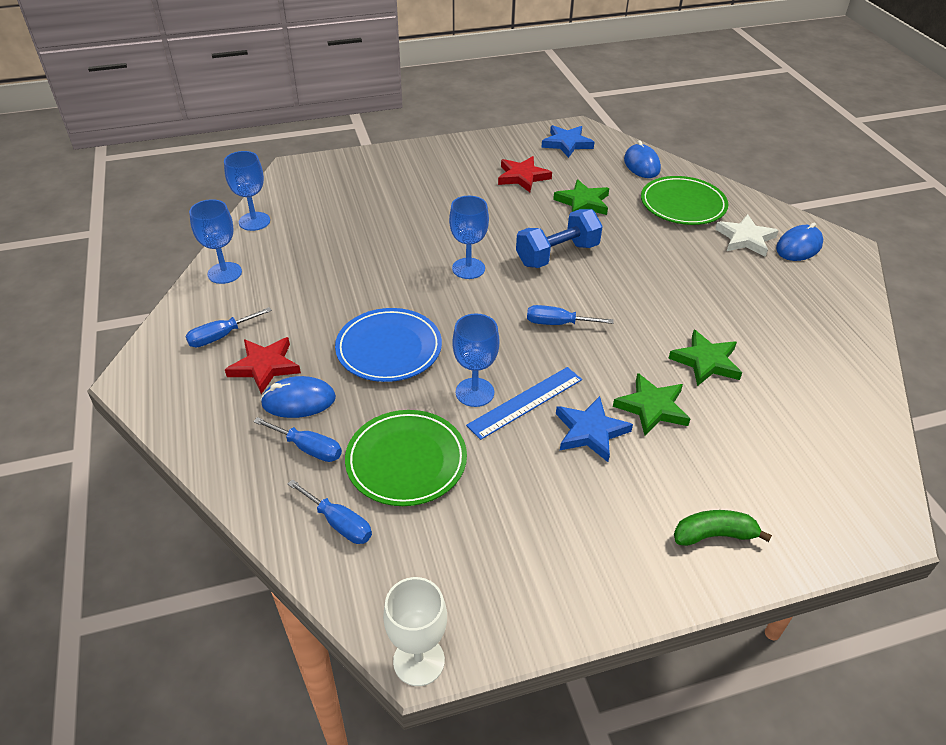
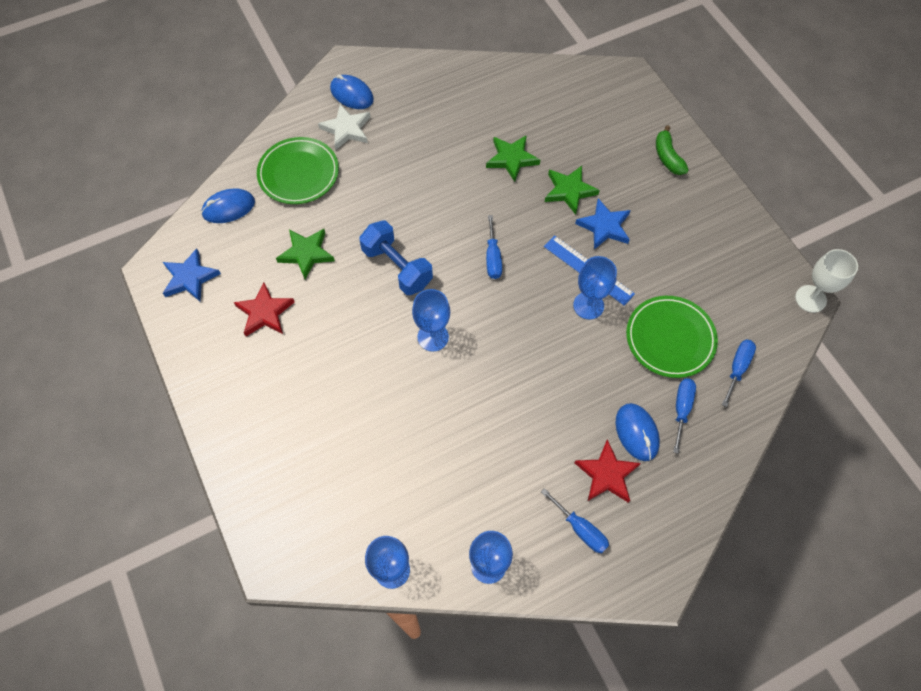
camera: 100 degrees left, 20 degrees up
(389, 348) = (557, 379): blue plate -> none

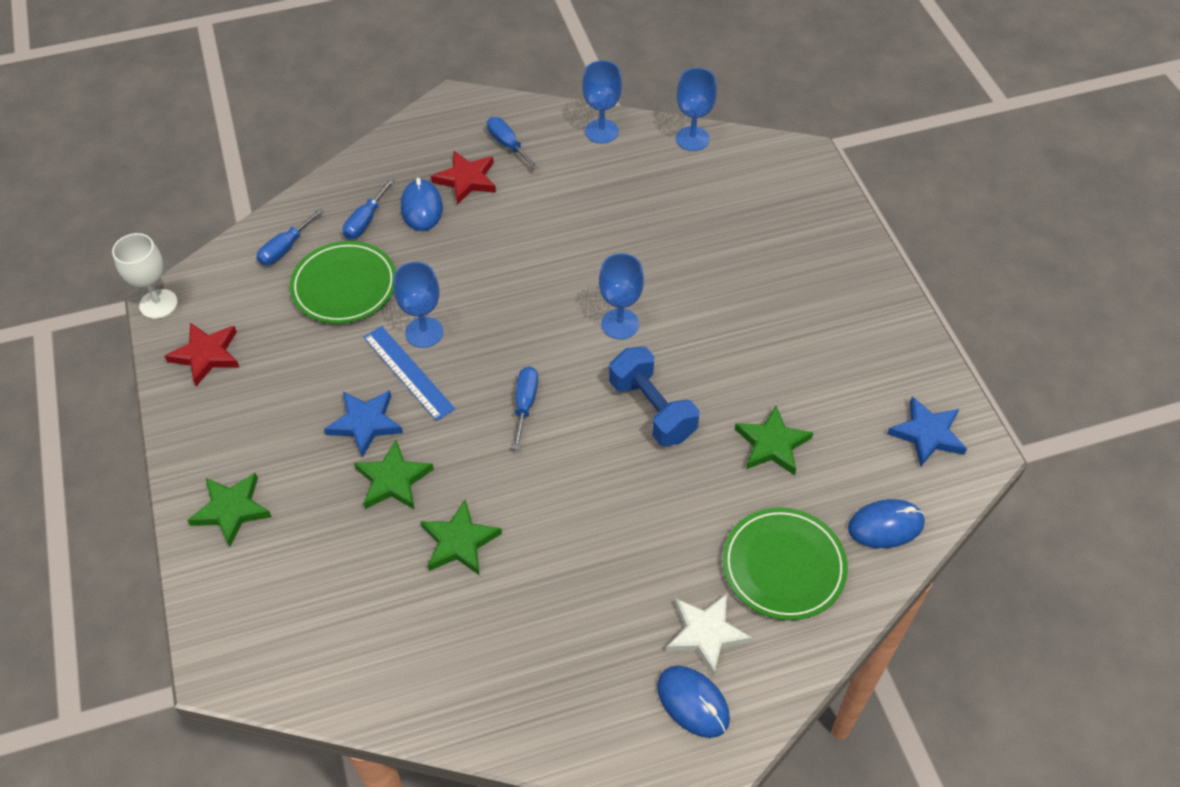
camera: 170 degrees left, 10 degrees down
(265, 312) = (825, 378): red star -> red star (206, 355)
(667, 157) = (231, 510): green banana -> green star

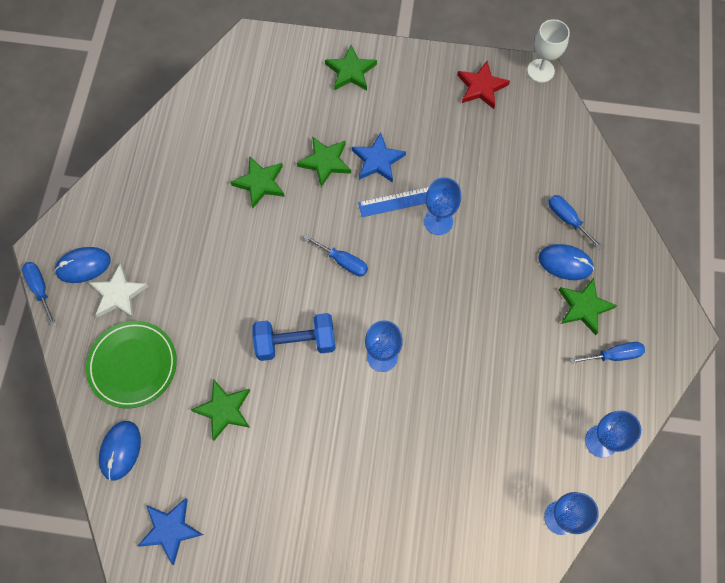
camera: 115 degrees right, 15 degrees up
(285, 248) = (561, 159): blue screwdriver -> blue screwdriver (40, 289)
(344, 286) = (506, 185): green plate -> none
(466, 180) = (584, 307): red star -> green star

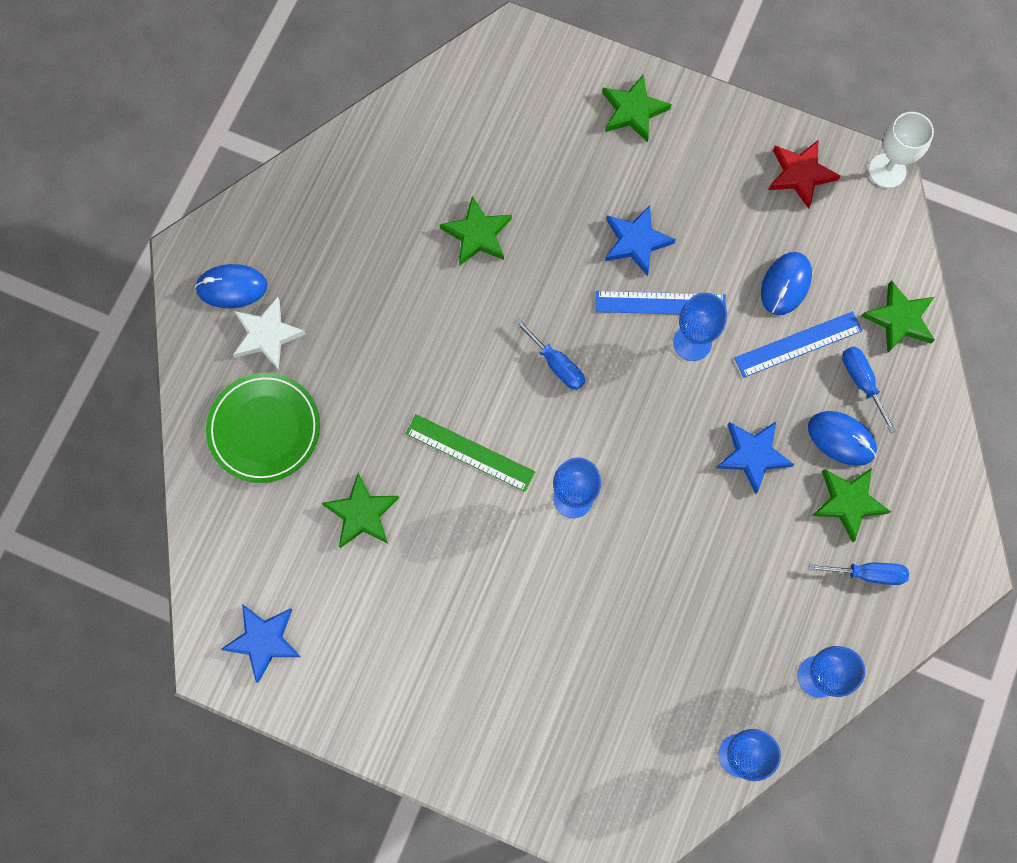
camera: 15 degrees right, 5 degrees up
(40, 289) = (173, 303): blue screwdriver -> none
(120, 450) = (226, 530): blue mouse -> blue mouse (785, 284)
(295, 342) = (470, 452): blue dumbbell -> green ruler
(325, 162) = (568, 227): green star -> green star (900, 319)
(505, 291) = (752, 455): none -> blue star
(514, 204) = (798, 344): none -> blue ruler

